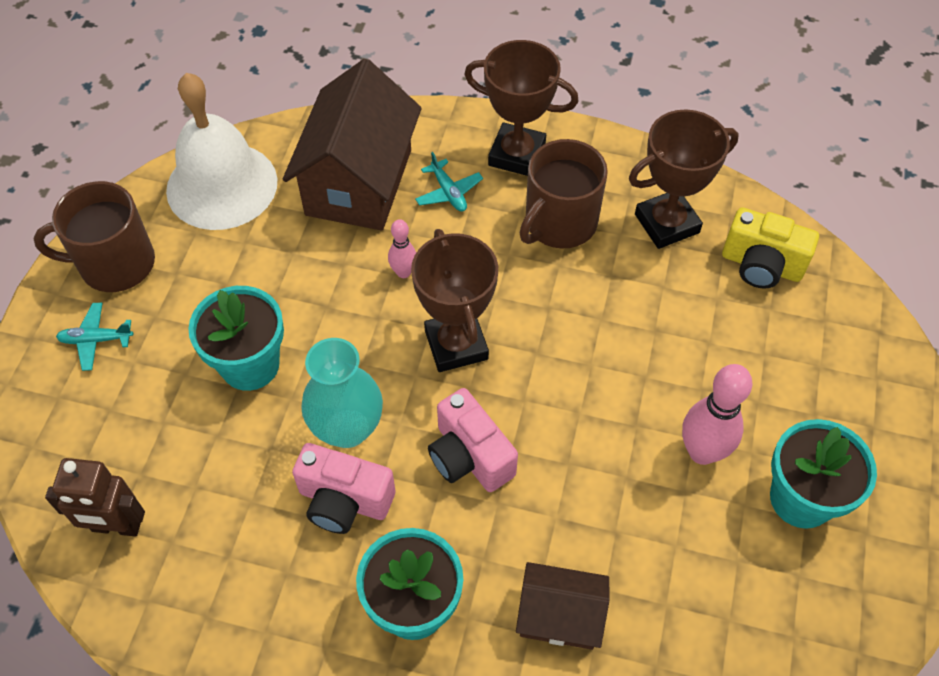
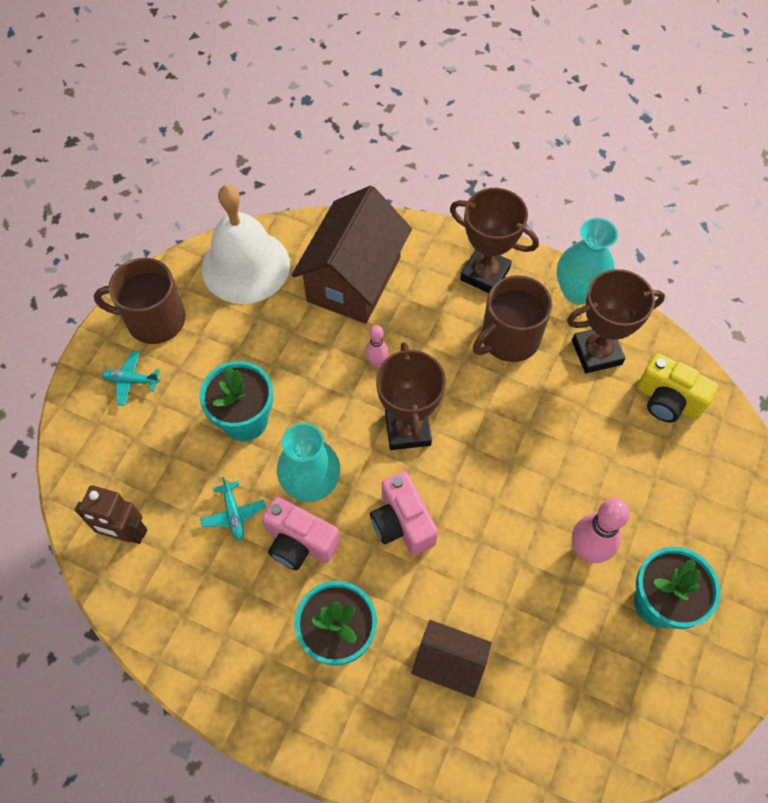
camera: 10 degrees right, 5 degrees up
(448, 192) = (424, 298): turquoise plane -> turquoise plane (233, 514)
(630, 159) = (578, 291): none -> turquoise vase

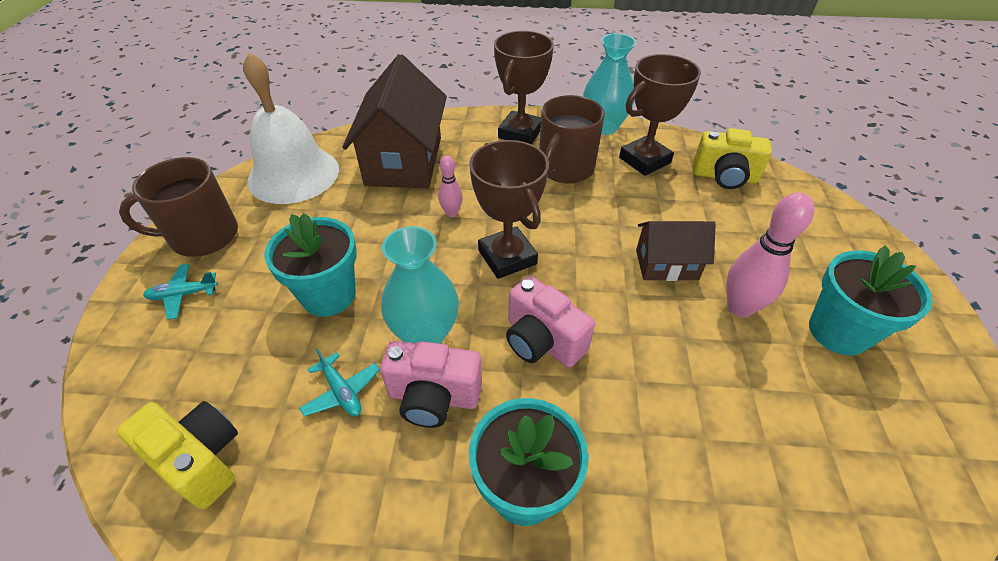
camera: 20 degrees left, 15 degrees down
(126, 533) = (200, 460): brown robot -> yellow camera
(449, 663) = (671, 472): brown house -> brown house (666, 264)
(485, 274) = (520, 133): brown trophy -> brown trophy turned 75 degrees counterclockwise

